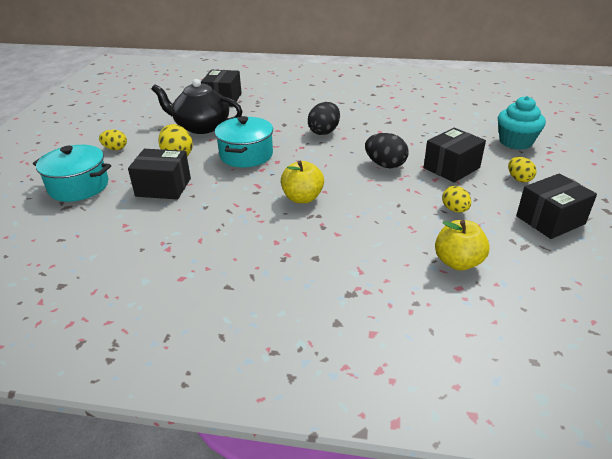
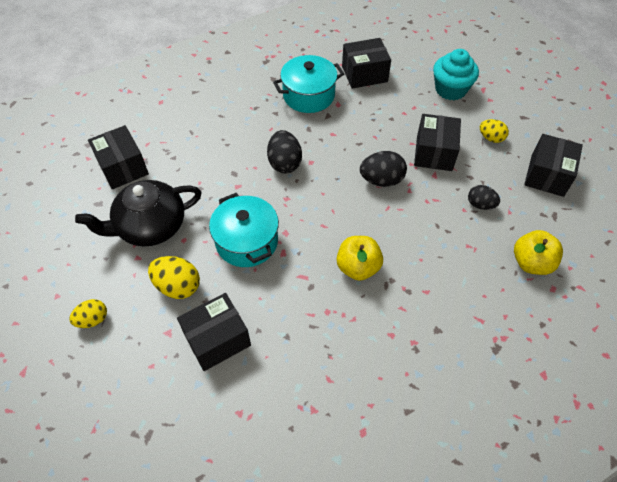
camera: 40 degrees left, 20 degrees up
(79, 186) = (124, 400): turquoise pot -> turquoise pot (308, 95)
(447, 112) = (364, 74): none -> black box
(454, 210) = (480, 205): yellow egg -> black egg

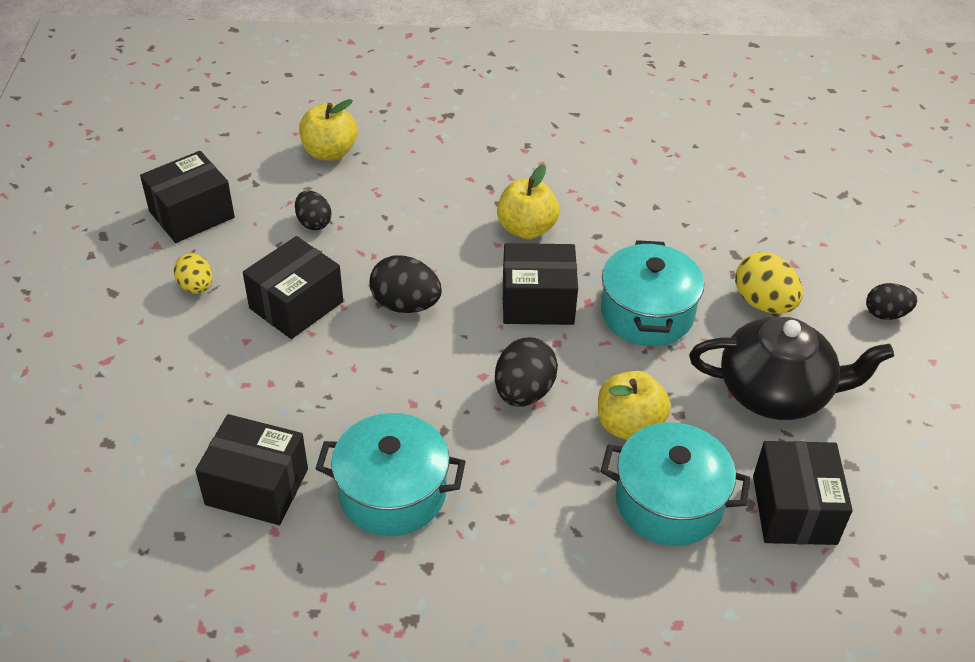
camera: 150 degrees left, 10 degrees down
(93, 319) = (886, 314): yellow egg -> black egg
(185, 144) = (669, 502): none -> turquoise pot
(217, 339) = (737, 235): black box -> black box (537, 302)
(222, 171) = (629, 426): none -> yellow apple
(450, 89) = (155, 384): turquoise cupcake -> none

